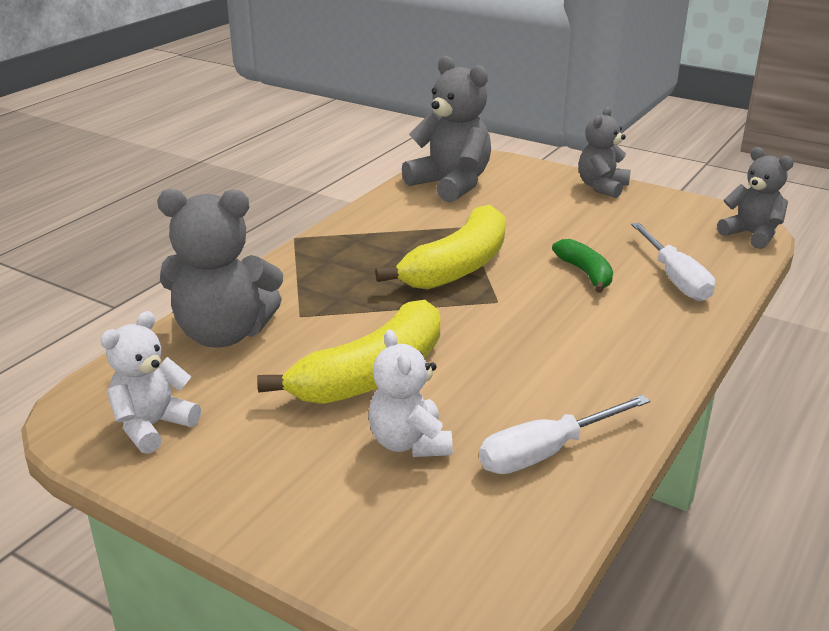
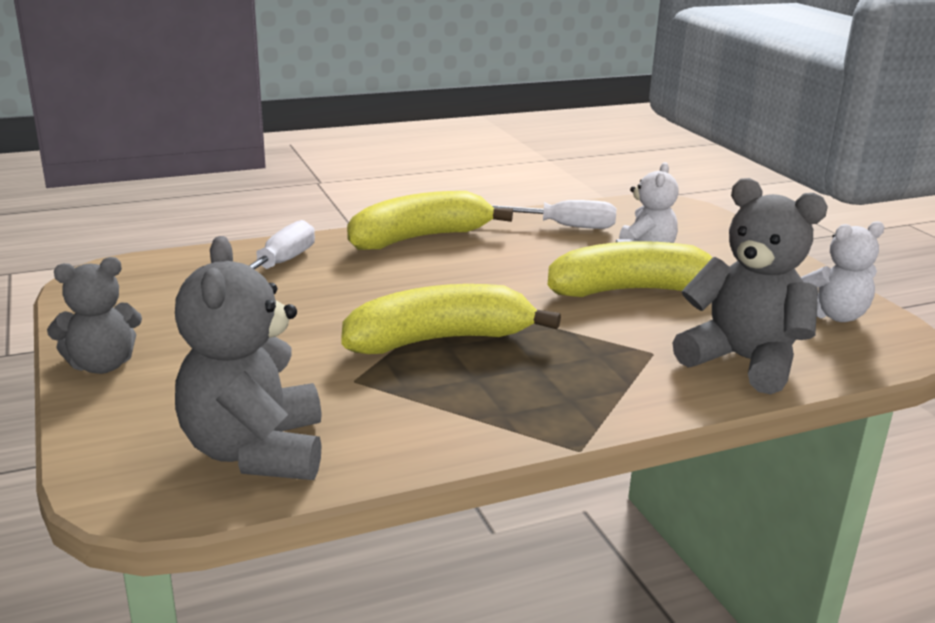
camera: 145 degrees left, 5 degrees down
(585, 273) = (338, 293): green banana -> none
(642, 358) = (420, 238): none -> yellow banana
(751, 235) = (126, 268): grey teddy bear -> none

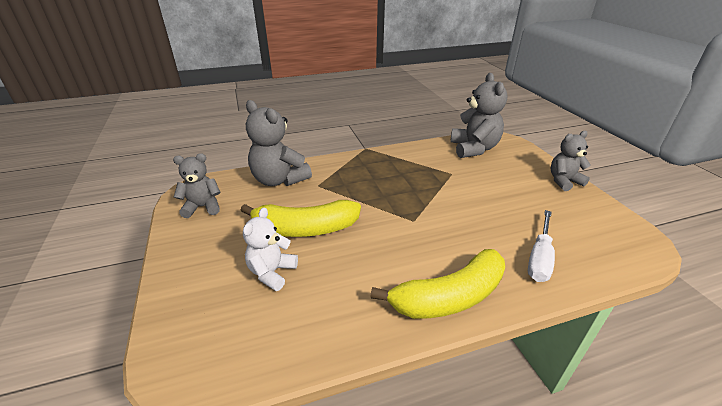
camera: 175 degrees left, 10 degrees up
(440, 340) = (418, 193): yellow banana -> none
(562, 226) = (321, 320): white screwdriver -> none
(833, 315) = (203, 207): white teddy bear -> grey teddy bear

